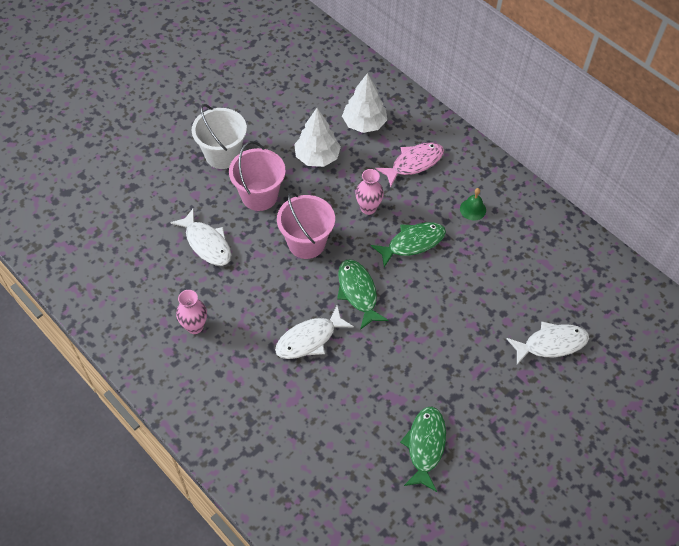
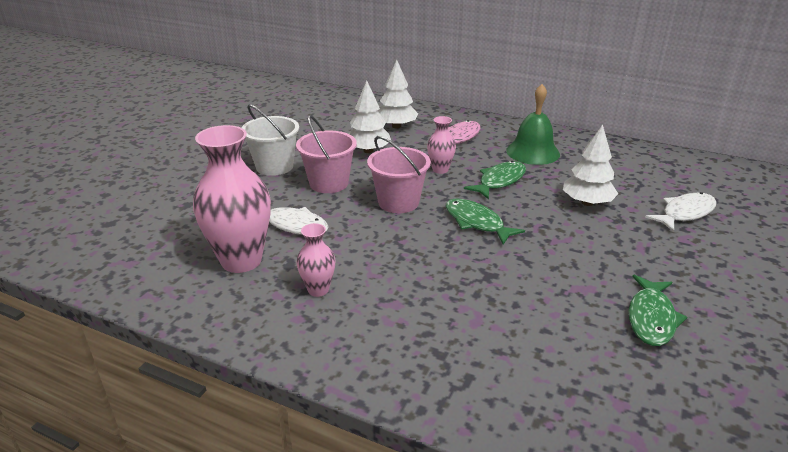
camera: 20 degrees left, 25 degrees down
(151, 274) = (241, 260): none -> pink vase
(309, 339) = (455, 267): white fish -> none
(425, 446) = (651, 318): green fish -> green fish turned 150 degrees counterclockwise
(472, 300) = (587, 203): none -> white tree
(473, 209) = (533, 152): green bell -> green bell, size x2.06

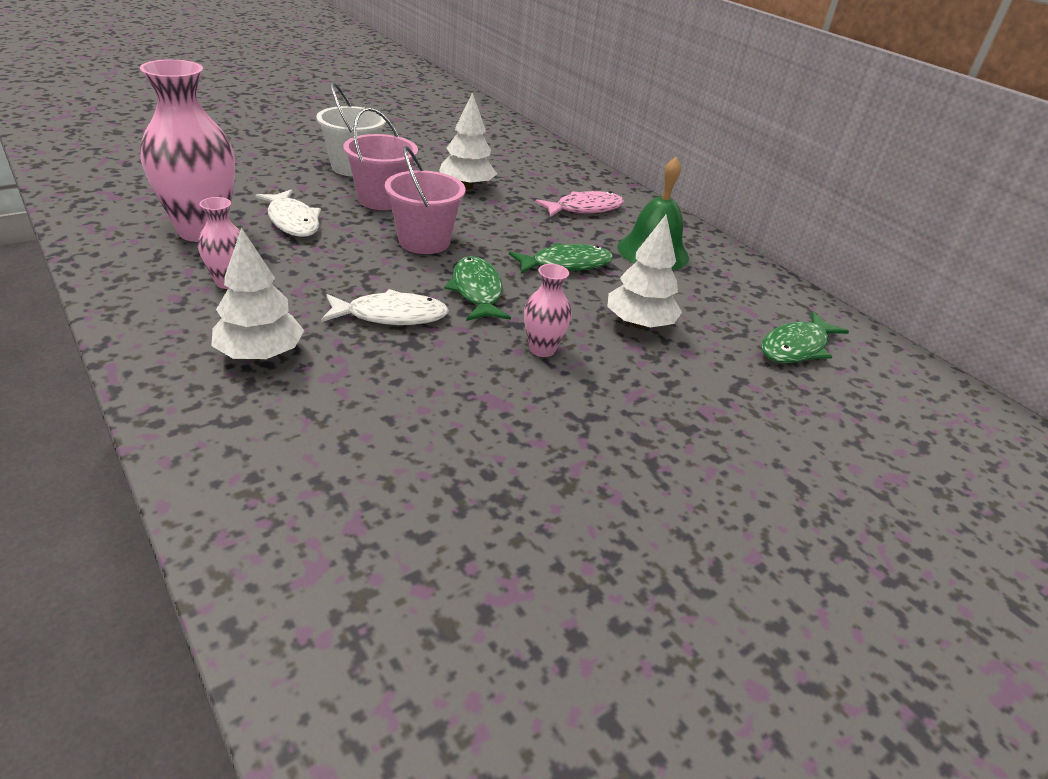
camera: 25 degrees right, 5 degrees up
(396, 126) = (532, 175): white tree -> white tree (260, 354)
(440, 170) = (516, 229): pink vase -> pink vase (542, 349)
(651, 318) = (529, 466): green fish -> green fish (796, 347)
(685, 213) = (754, 386): white fish -> white fish (391, 316)

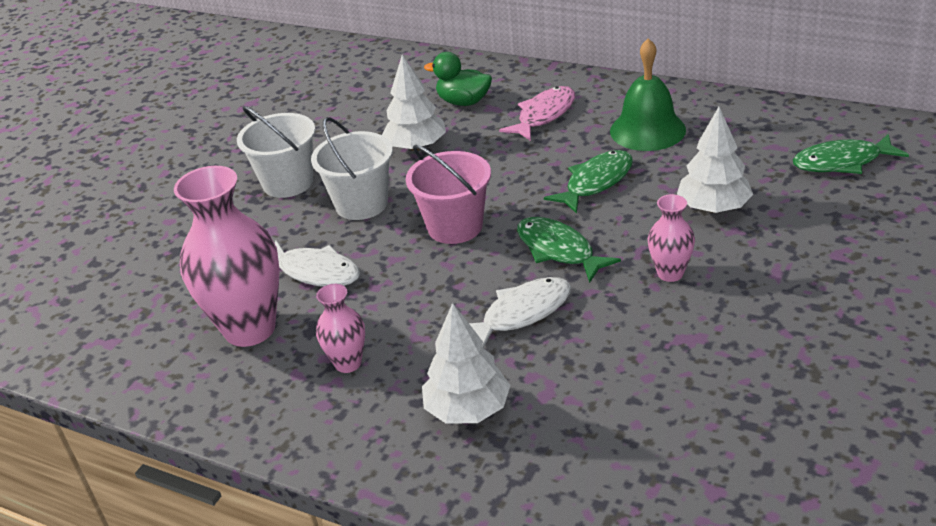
camera: 20 degrees left, 0 degrees up
(381, 200) = (361, 204): pink bucket -> white bucket
(537, 177) = (463, 102): none -> green duck
(796, 347) = (842, 162): green fish -> green fish turned 60 degrees clockwise

